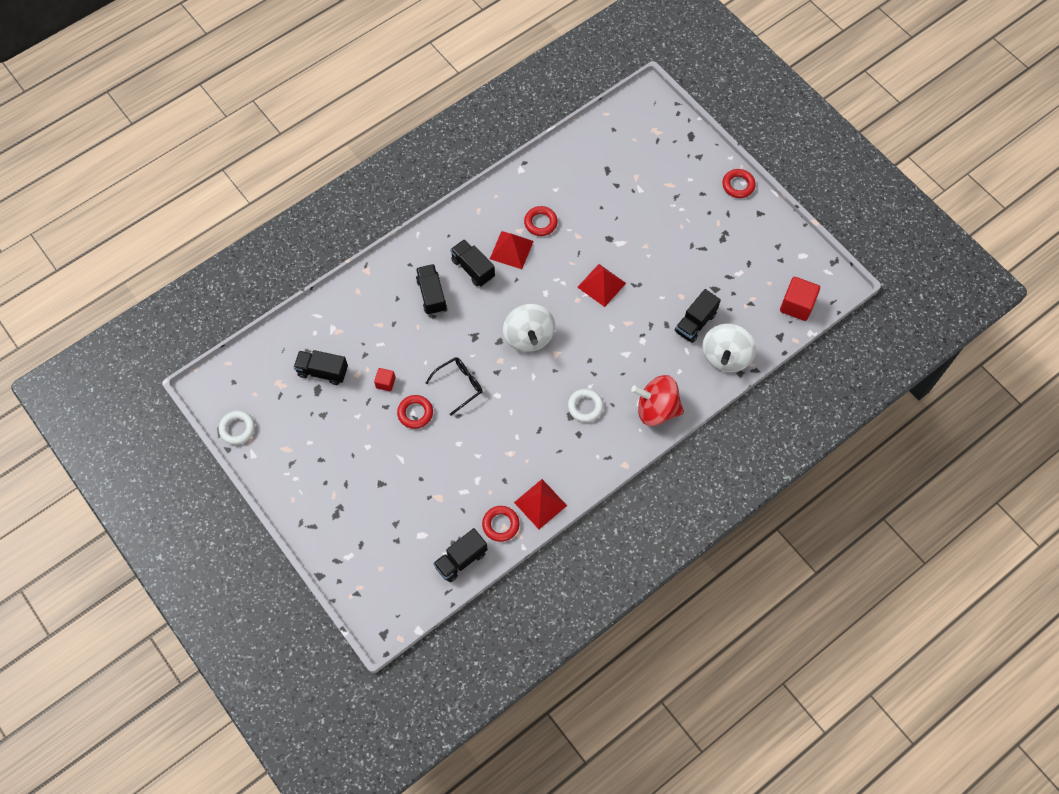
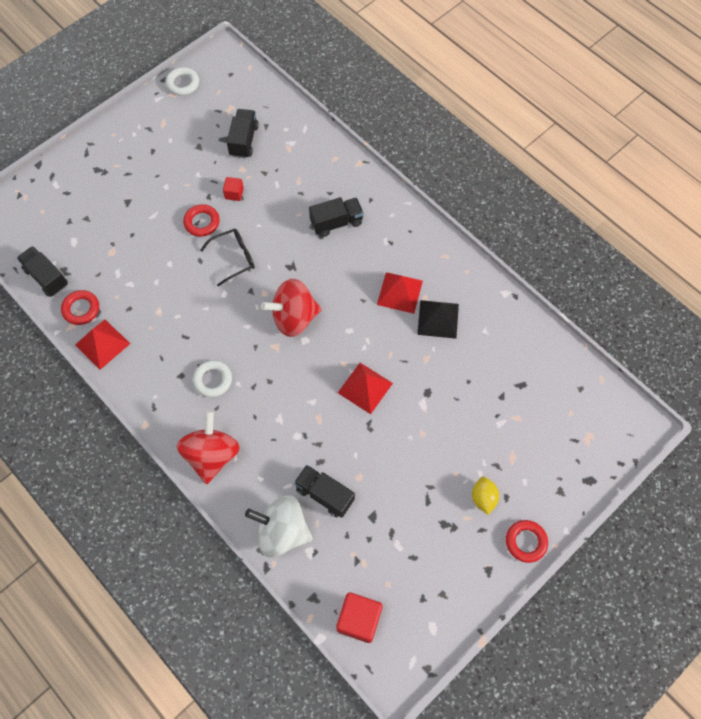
camera: 85 degrees right, 0 degrees up
(459, 385) = (234, 258): black glasses -> black glasses turned 75 degrees counterclockwise
(473, 268) = (372, 257): black truck -> none
(528, 337) = (294, 318): white spinning top -> red spinning top
(540, 223) = (438, 319): red ring -> black pyramid
(702, 209) = (483, 498): none -> yellow lemon

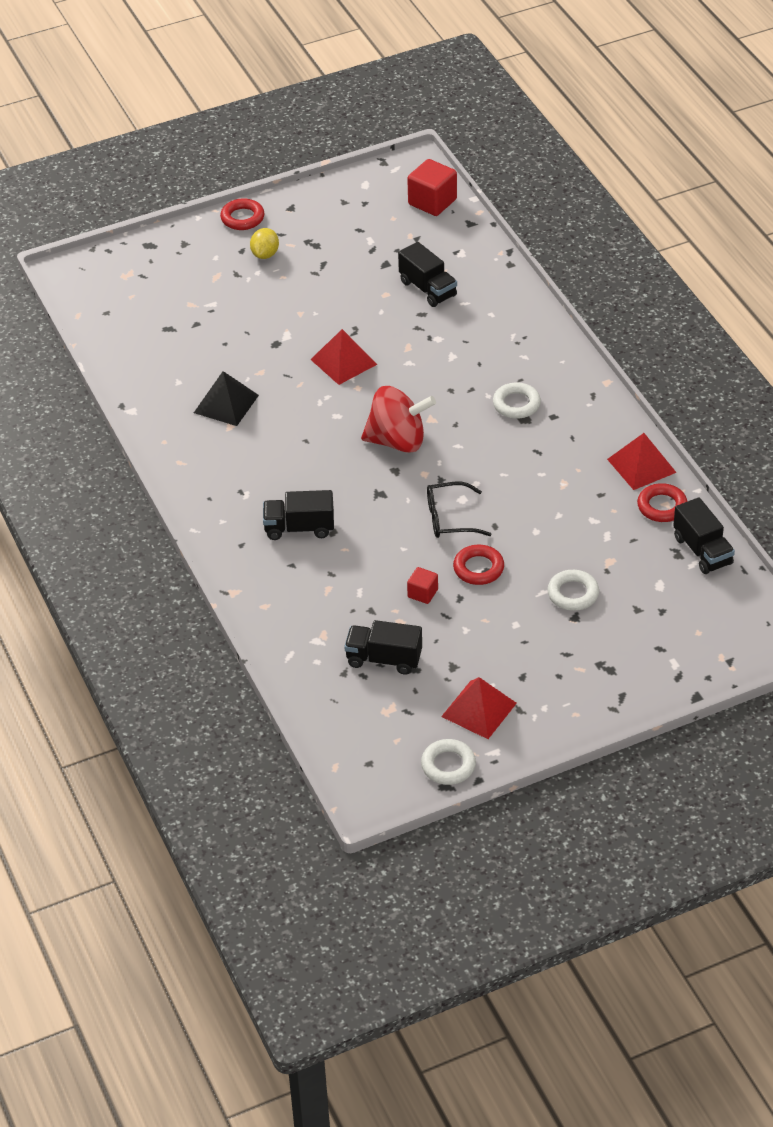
camera: 160 degrees left, 20 degrees down
(132, 219) = (573, 594): none -> white ring
(212, 455) = (538, 342): red spinning top -> none
(244, 141) = (384, 659): black truck -> black truck turned 75 degrees clockwise
(282, 531) = (483, 272): white spinning top -> none
(400, 292) = (257, 438): red pyramid -> red pyramid (479, 709)

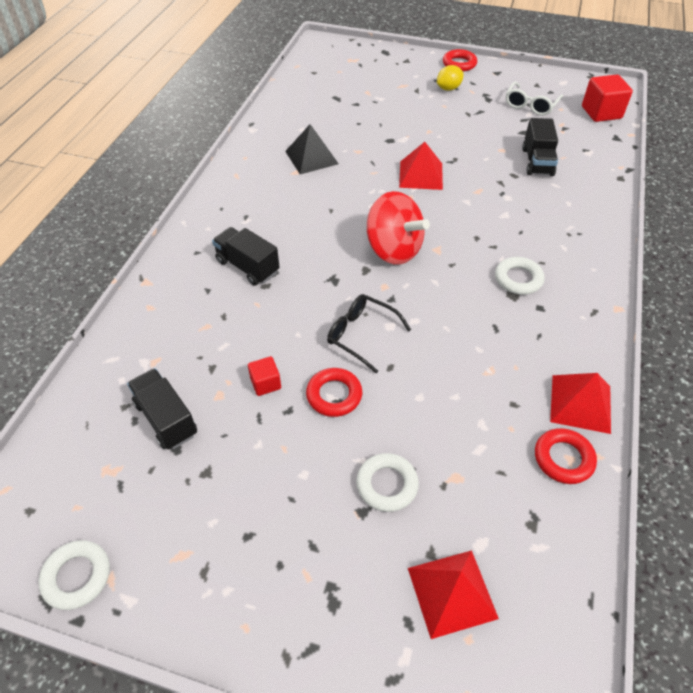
camera: 40 degrees right, 5 degrees up
(362, 230) = (530, 105): none -> white glasses
(479, 709) = (172, 538): red pyramid -> red pyramid (452, 592)
(702, 551) = (563, 540): black truck -> none

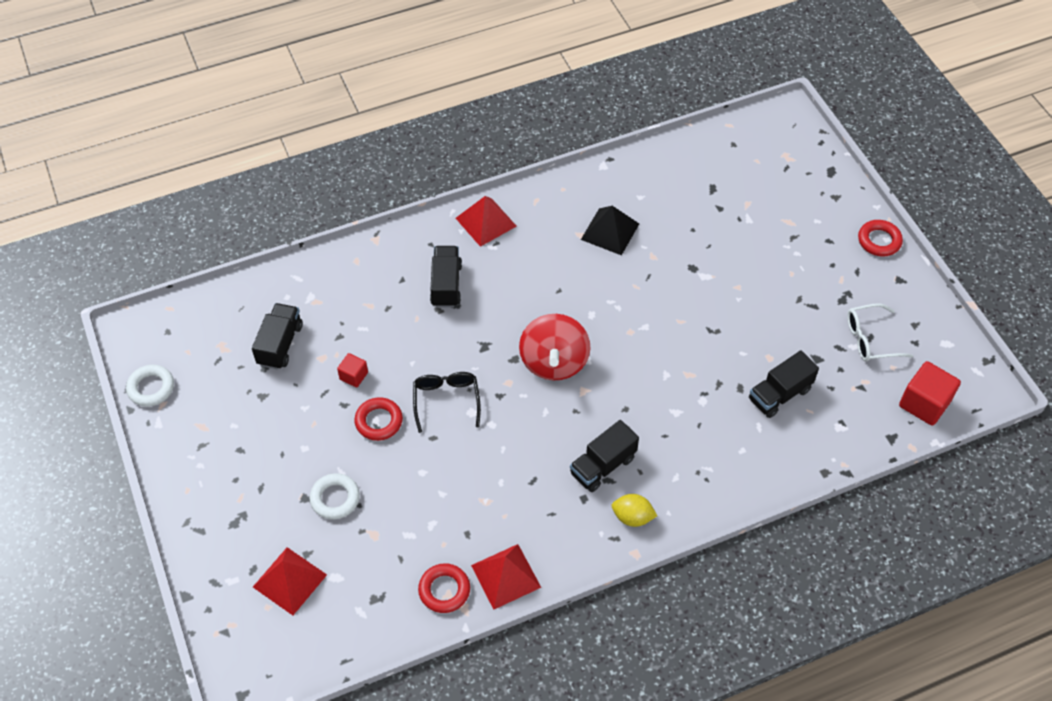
camera: 50 degrees right, 5 degrees up
(421, 175) = (667, 321): red pyramid -> red pyramid (485, 222)
(448, 88) = (824, 259): yellow lemon -> yellow lemon (632, 517)
(518, 279) = (602, 466): white ring -> black truck

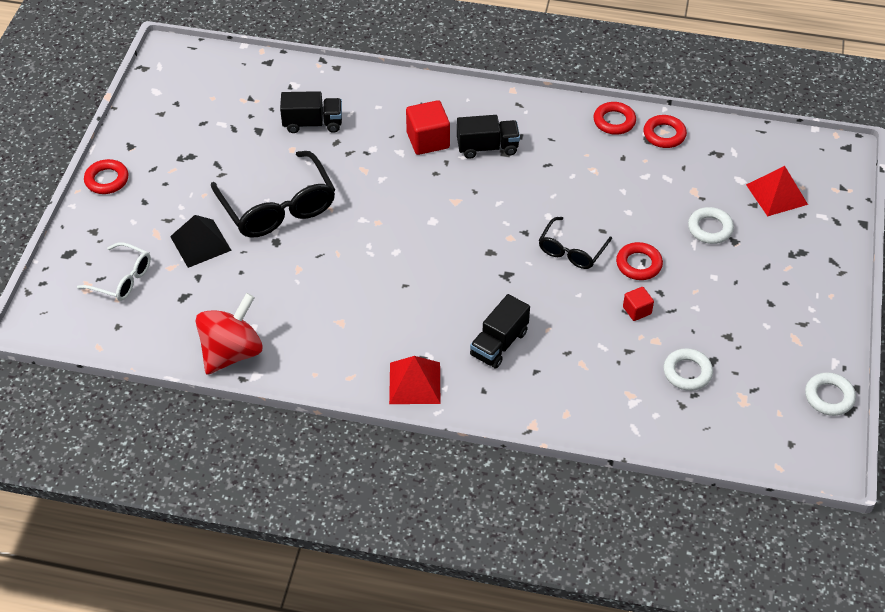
camera: 145 degrees left, 5 degrees down
(280, 344) = (687, 372): black truck -> white ring
(505, 576) = (614, 121): red pyramid -> red ring
(554, 362) = (460, 233): red spinning top -> red spinning top (232, 352)
(610, 231) = (312, 310): black pyramid -> black pyramid (200, 243)
(632, 517) = (495, 109): yellow lemon -> none
(722, 297) = (278, 207): none -> black glasses
(870, 339) = (205, 121): white glasses -> white glasses (122, 279)
(924, 403) = (221, 68): red cube -> red cube (428, 140)

